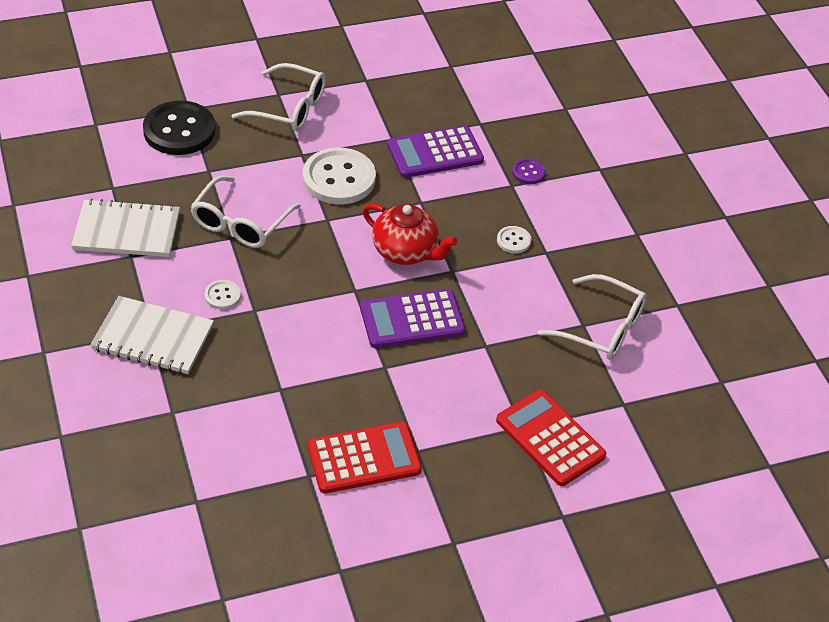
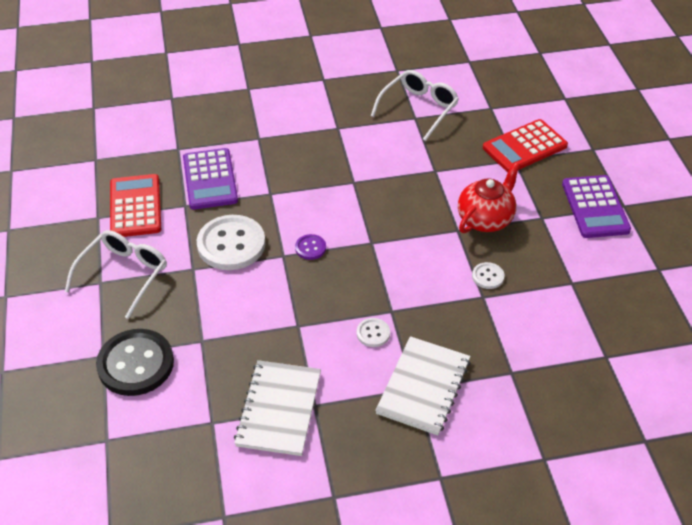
camera: 80 degrees left, 0 degrees up
(241, 222) = (278, 317): white glasses -> none
(364, 458) = (552, 249): red calculator -> red calculator (135, 206)
(406, 252) = (329, 207): red teapot -> red teapot (485, 219)
(412, 320) = (407, 210): purple calculator -> purple calculator (595, 207)
(513, 241) = (323, 144): white button -> white button (488, 276)
(528, 172) = (245, 127): purple button -> purple button (310, 248)

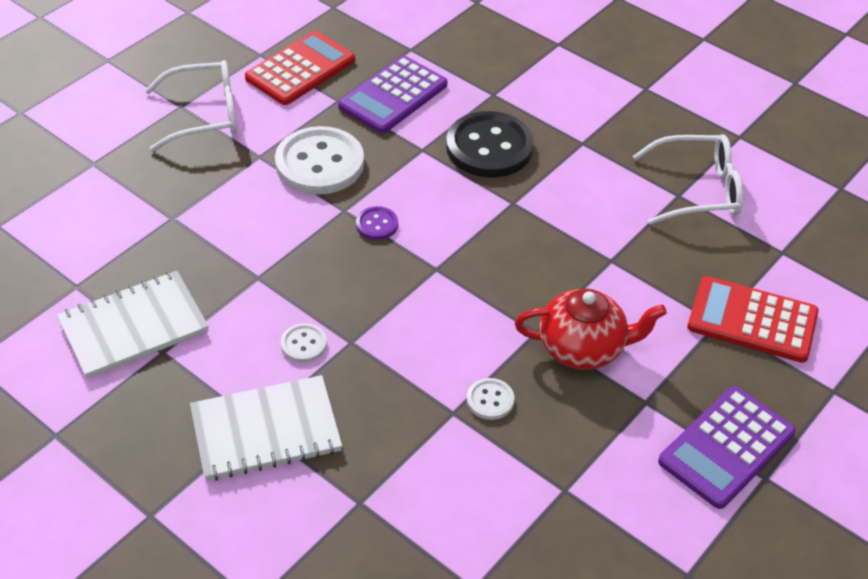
camera: 50 degrees right, 0 degrees up
(136, 364) = (102, 190): black button -> black button (489, 147)

